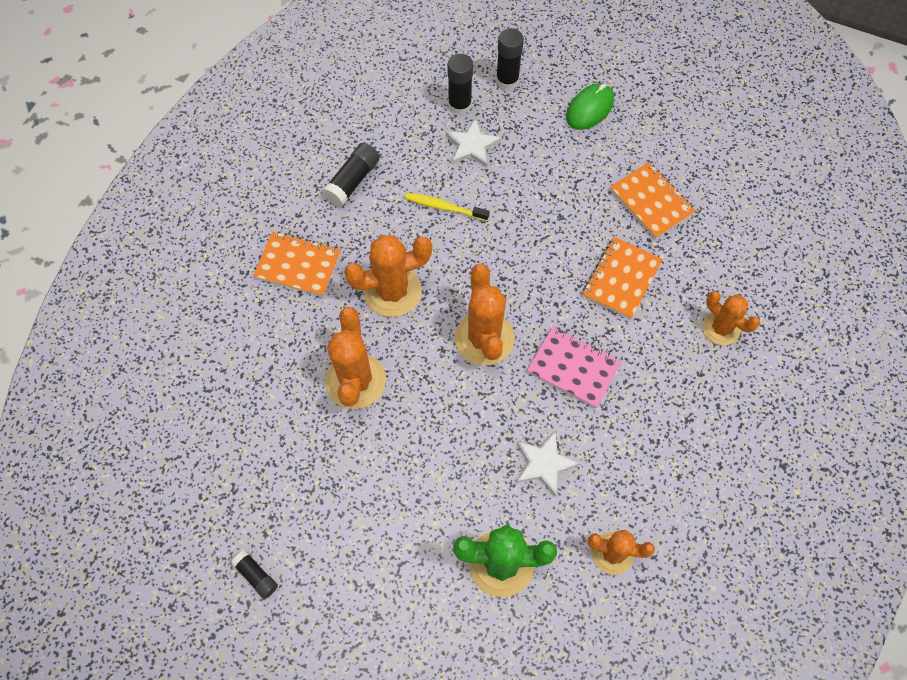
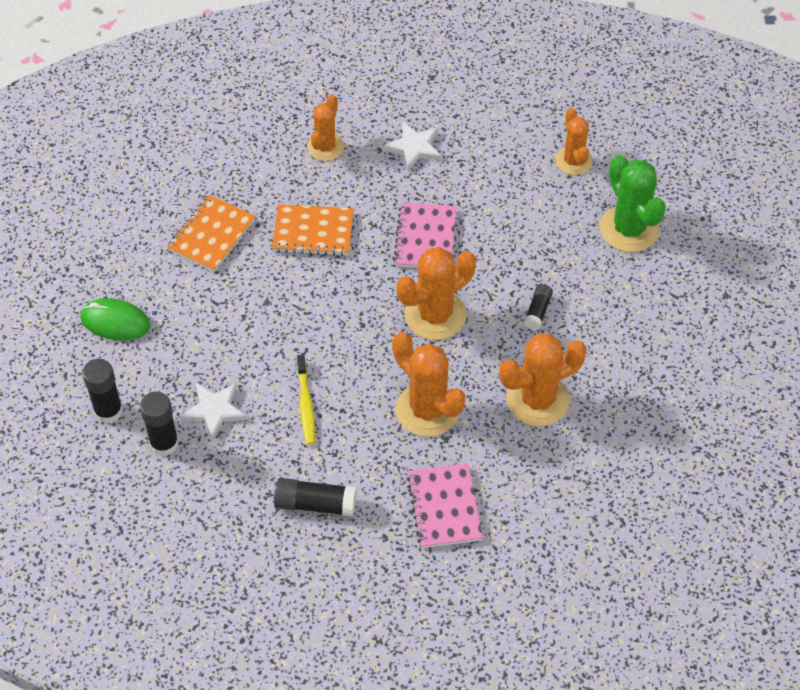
camera: 115 degrees left, 10 degrees down
(256, 576) = (755, 394): black glue stick -> black glue stick (537, 312)
(298, 265) = (444, 507): orange notebook -> pink notebook
(544, 464) = (527, 229): white star -> white star (414, 147)

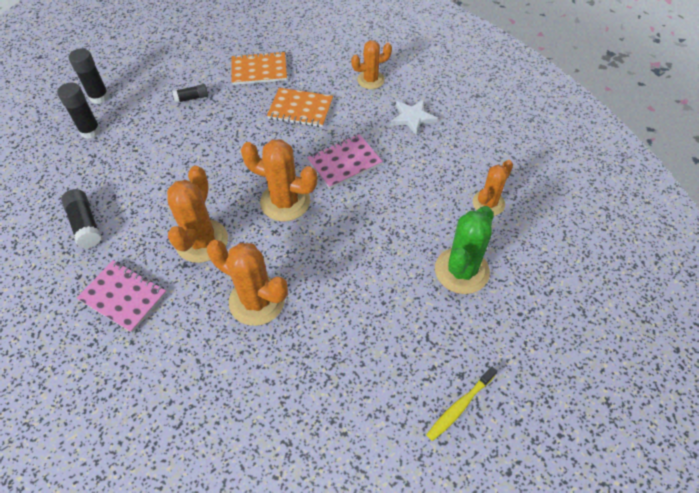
camera: 55 degrees right, 0 degrees up
(115, 322) = (165, 67): green mouse -> none
(215, 410) = (129, 139): white star -> none
(306, 405) = (163, 177): yellow toothbrush -> yellow toothbrush (460, 406)
(313, 232) = (300, 109): orange notebook -> orange notebook turned 45 degrees counterclockwise
(444, 507) = (123, 297): pink notebook -> pink notebook turned 75 degrees clockwise
(537, 312) = (336, 257): black glue stick -> black glue stick (192, 98)

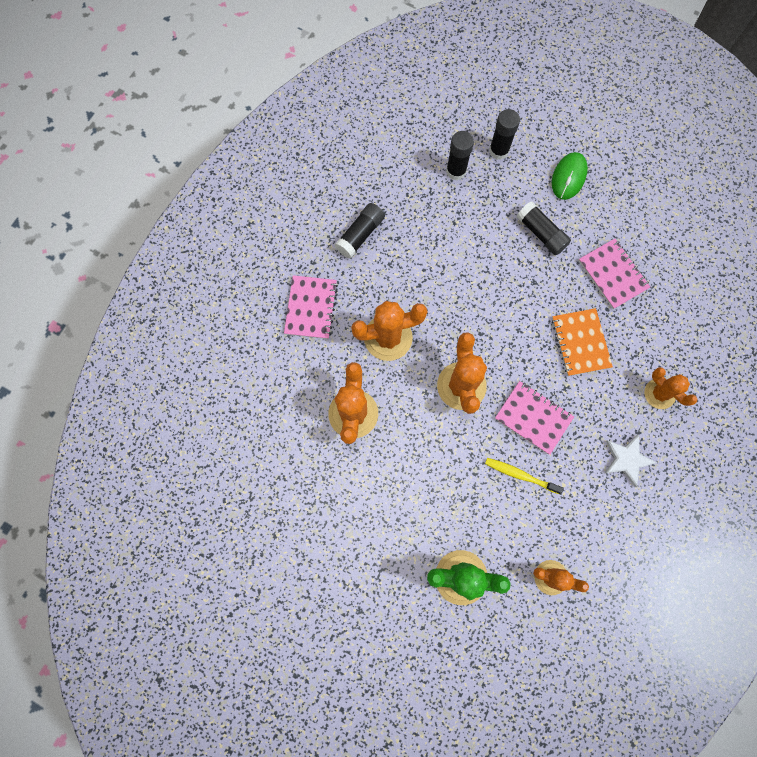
camera: 65 degrees right, 20 degrees up
(160, 65) = (568, 177): none -> green mouse
(192, 98) = (541, 233): black glue stick -> black glue stick, size x1.59
(259, 70) = (612, 274): orange notebook -> pink notebook
(460, 406) = (332, 619): yellow toothbrush -> yellow toothbrush (520, 475)

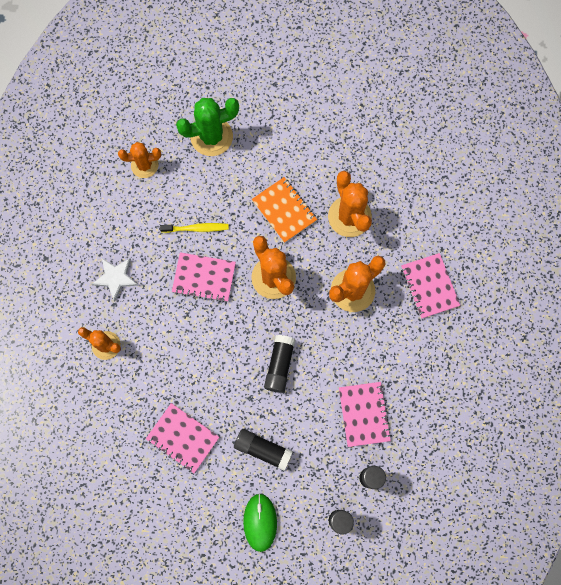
camera: 155 degrees right, 0 degrees up
(360, 235) = (423, 372): black glue stick -> black glue stick (279, 365)
(434, 223) = (364, 414): none -> pink notebook
(580, 343) = (188, 360): orange notebook -> orange notebook (284, 210)

